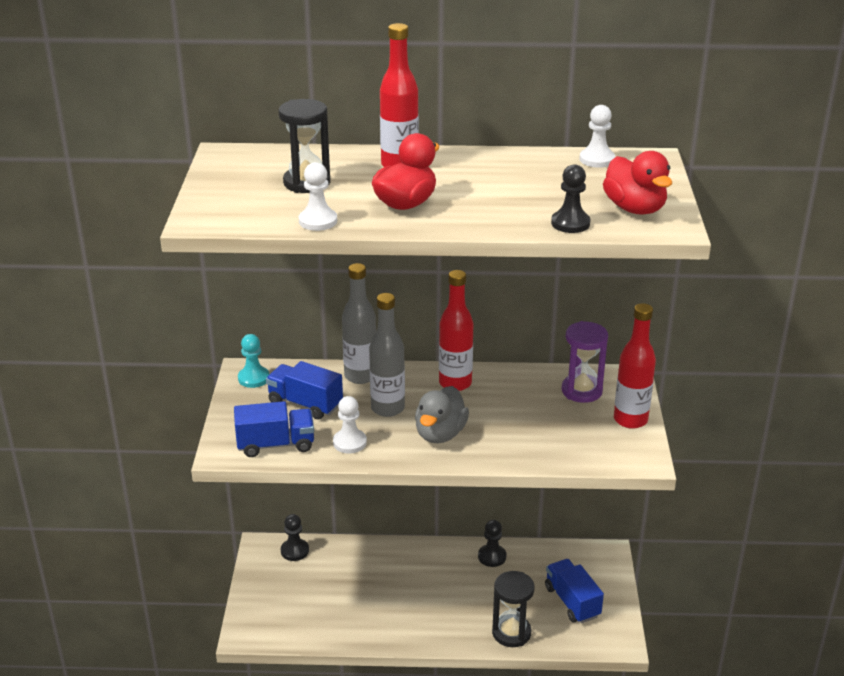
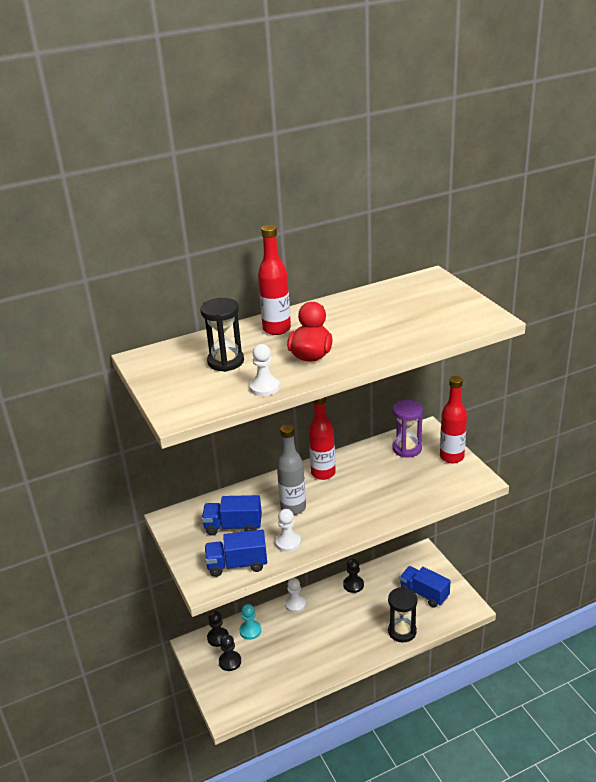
camera: 25 degrees left, 0 degrees up
(253, 378) = (180, 522): turquoise pawn -> turquoise pawn (250, 631)
(275, 444) = (237, 564): blue truck -> blue truck turned 150 degrees counterclockwise
(360, 376) = (255, 492): grey bottle -> none
(440, 434) = (343, 512): grey duck -> none
(570, 223) = (430, 336): black pawn -> black pawn (230, 661)
(597, 159) = (399, 287): white pawn -> white pawn (295, 604)
(635, 209) = (458, 313): red duck -> none

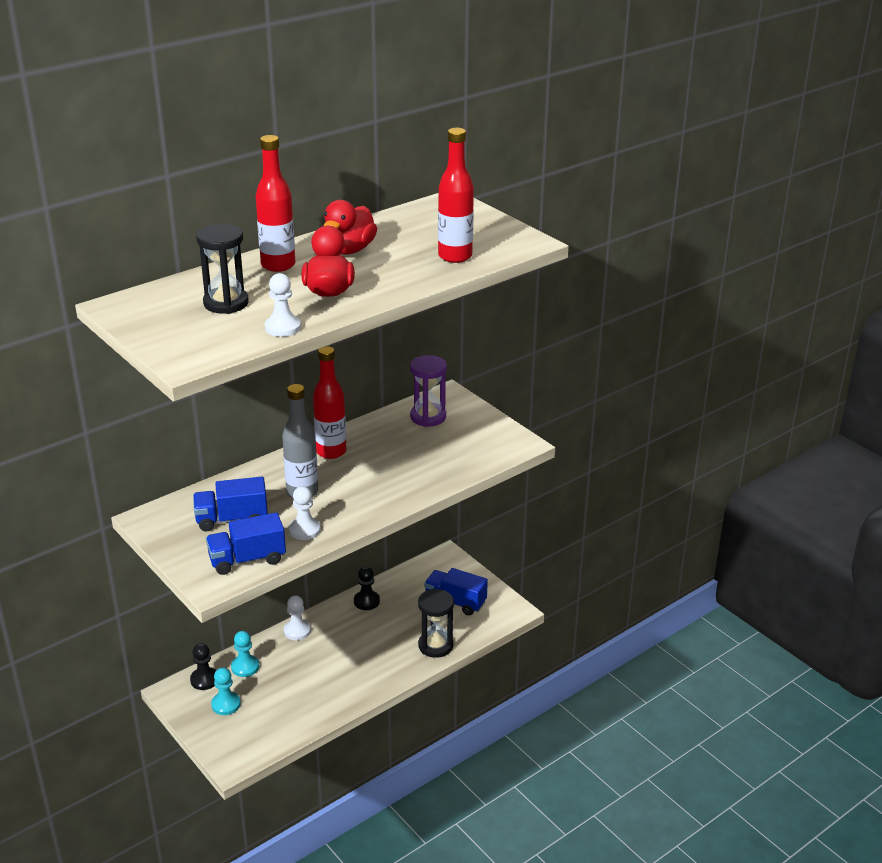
camera: 15 degrees left, 0 degrees up
(230, 661) = (226, 704): black pawn -> turquoise pawn
(337, 318) = (349, 250): none -> red duck
(452, 457) = (483, 422): red bottle -> red bottle (455, 256)

